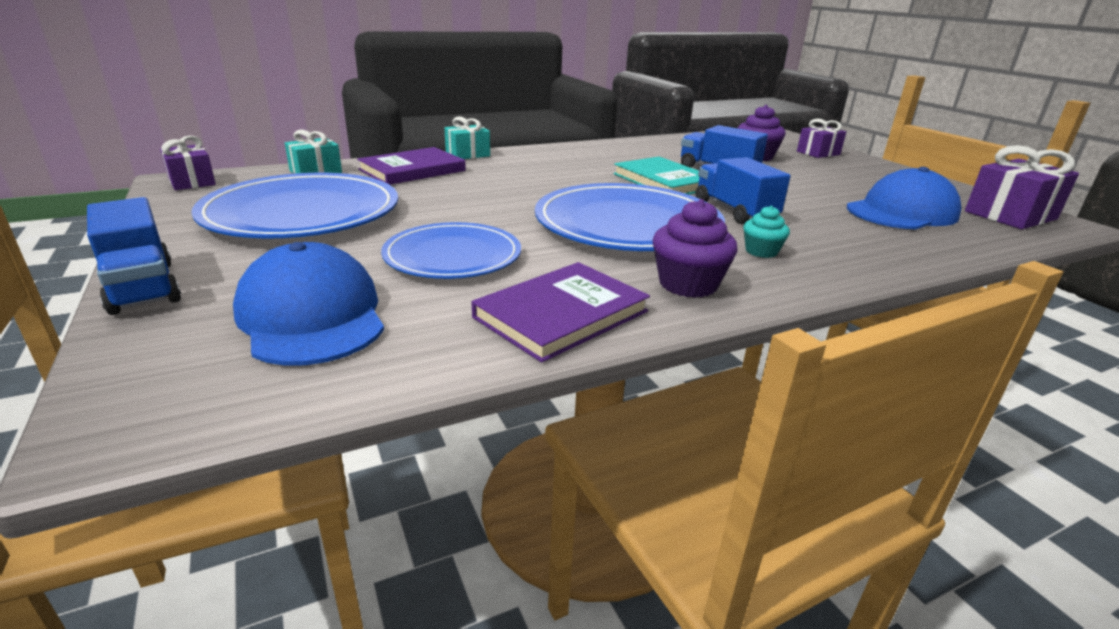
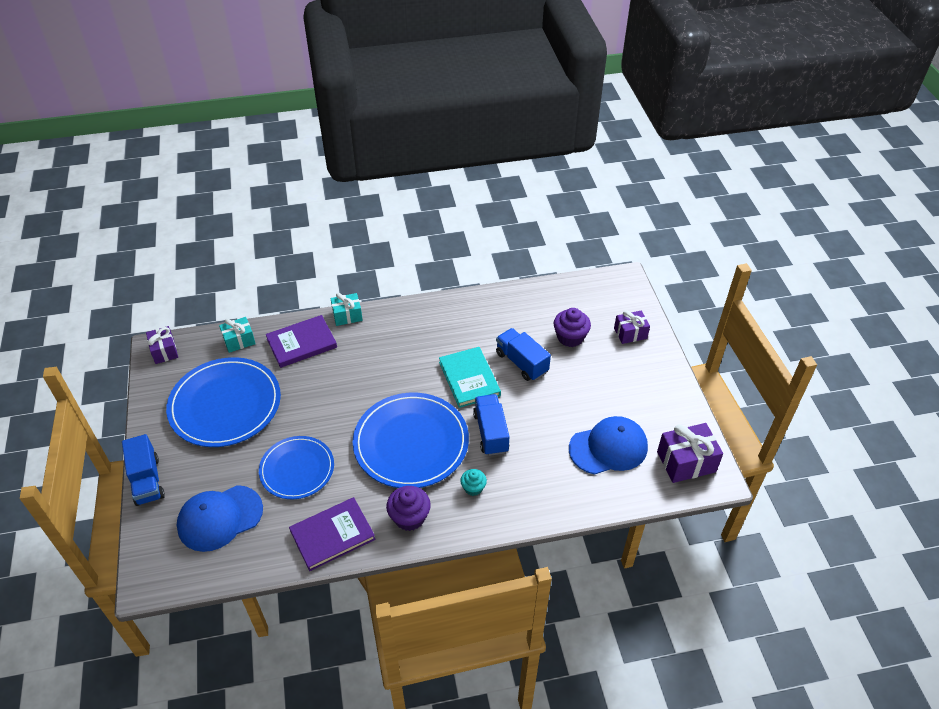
camera: 15 degrees right, 20 degrees up
(311, 315) = (220, 518): blue cap -> blue cap turned 105 degrees counterclockwise

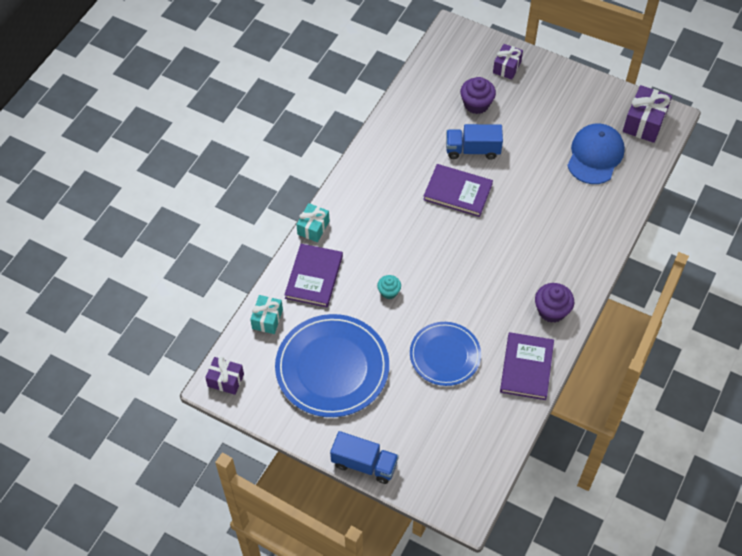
camera: 50 degrees left, 10 degrees up
(220, 518) = (447, 432): blue cap -> none
(411, 443) = (485, 267): blue plate -> none
(469, 379) = (457, 192): turquoise book -> purple book
(473, 488) = (559, 256): turquoise cupcake -> turquoise cupcake (389, 292)
(491, 432) = (520, 213): blue truck -> none

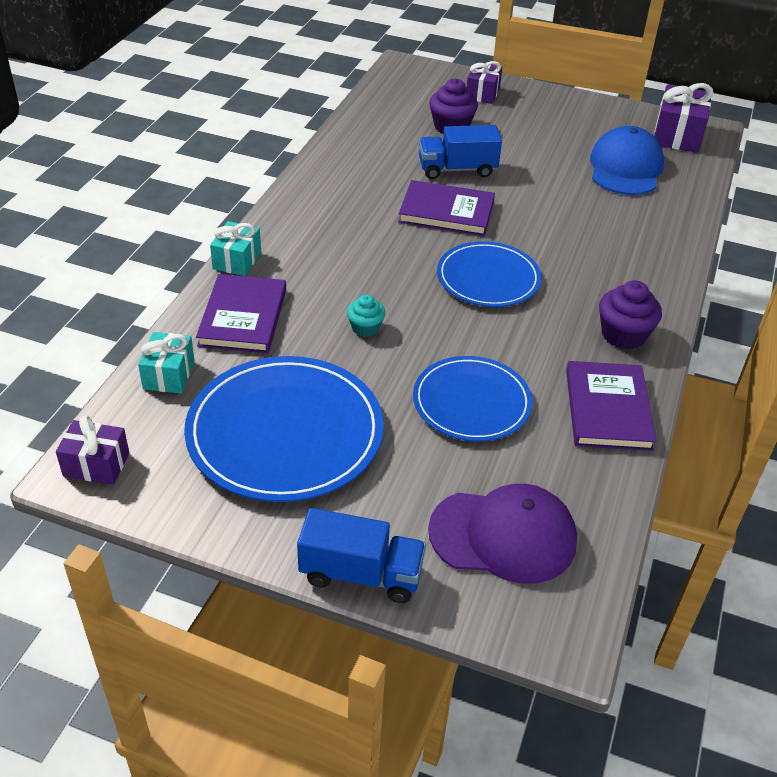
camera: 10 degrees left, 15 degrees down
(445, 448) = (503, 535): none -> purple cap
(474, 255) = (488, 278): none -> blue plate

